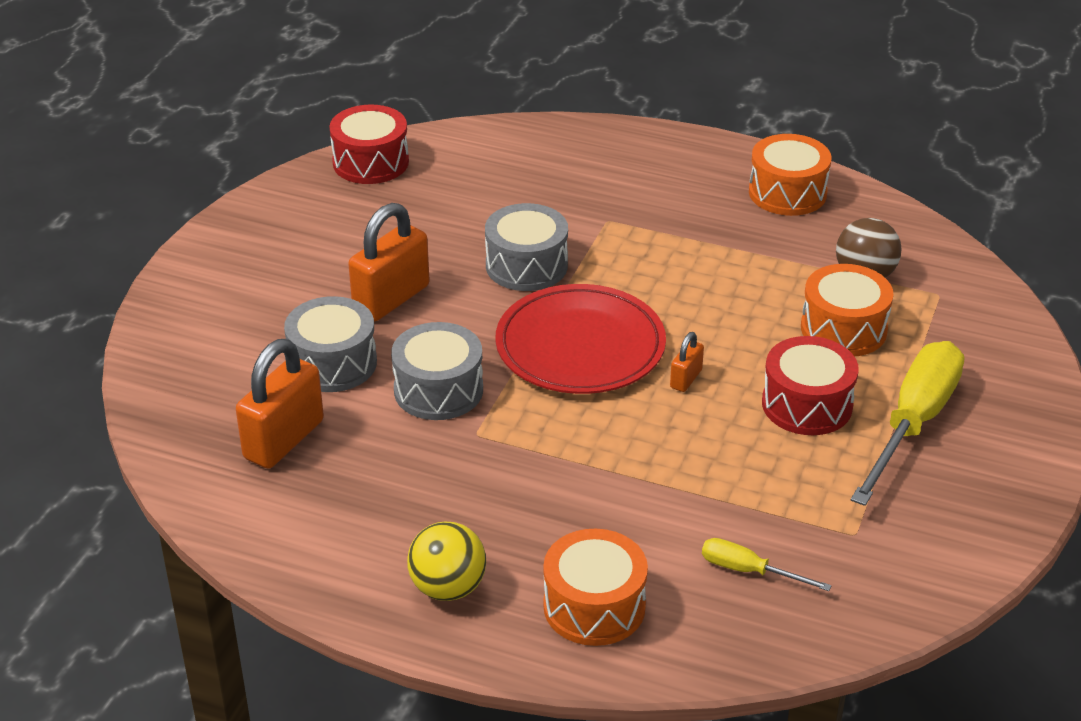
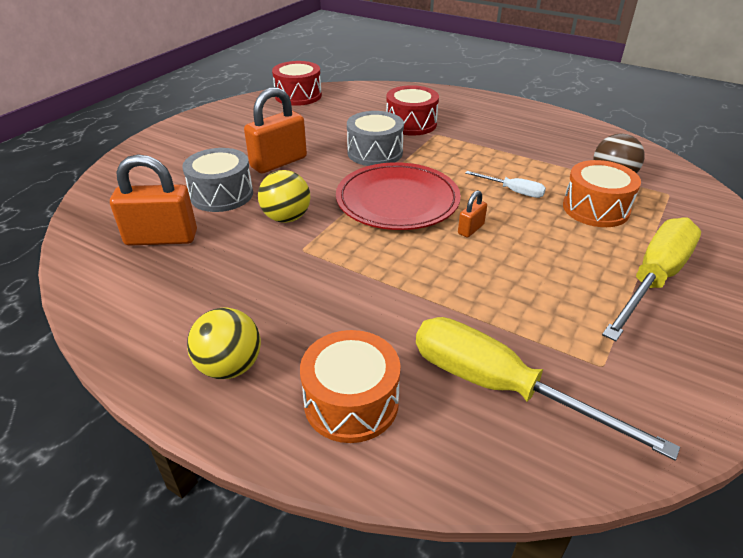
camera: 10 degrees right, 0 degrees up
(283, 439) = (161, 238): orange padlock -> orange padlock turned 45 degrees clockwise
(438, 390) = (286, 218): grey drum -> yellow ball
(733, 313) = (513, 191): none -> white screwdriver
(749, 571) = (500, 387): yellow screwdriver -> yellow screwdriver, size x2.08
(787, 193) = (558, 129): orange drum -> none
(807, 405) = (564, 256): red drum -> red drum (411, 124)

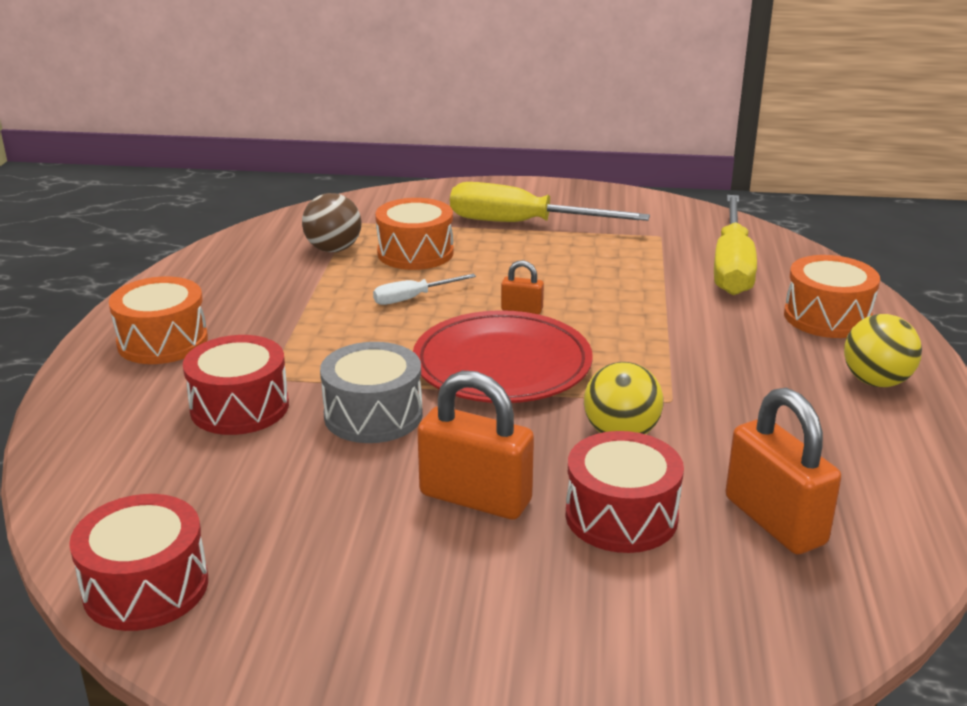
camera: 115 degrees left, 10 degrees down
(221, 194) = (621, 516): grey drum -> red drum
(495, 114) = (162, 341): none -> orange drum
(513, 191) = (413, 298): white screwdriver -> white screwdriver turned 120 degrees counterclockwise

